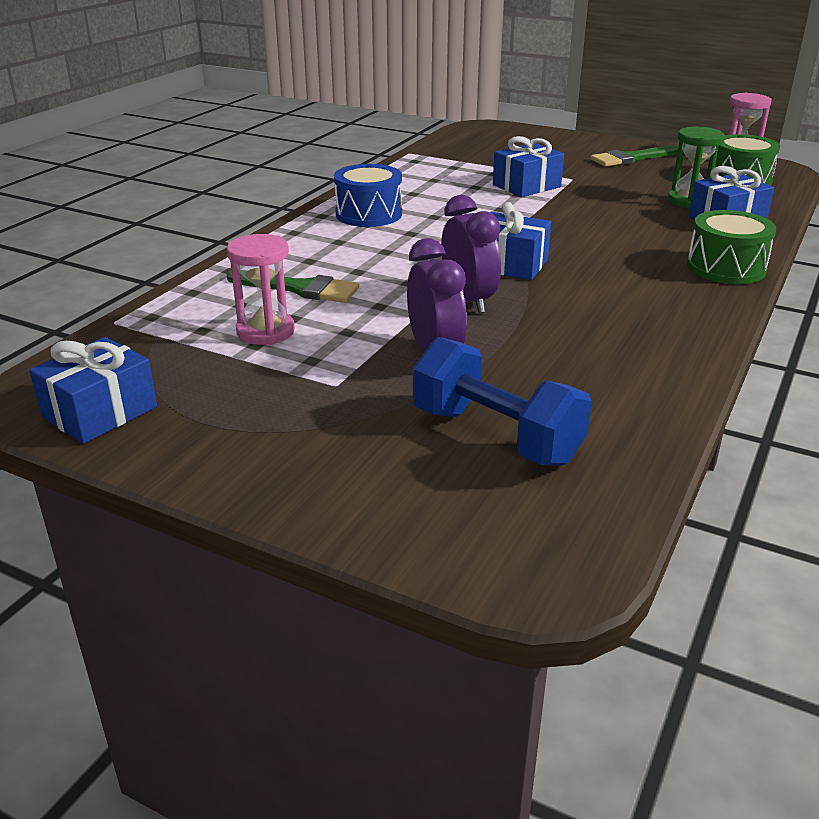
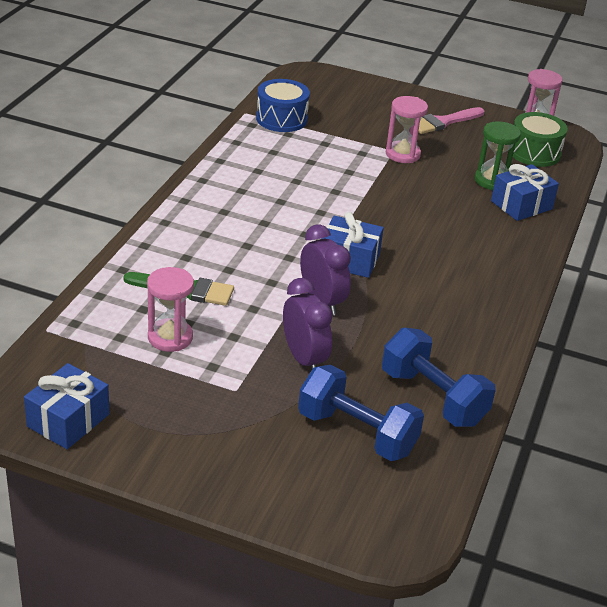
camera: 10 degrees left, 5 degrees up
(368, 214) = (224, 198): blue drum -> blue drum (281, 119)
(526, 186) = (355, 160): blue gift -> none
(583, 181) = (402, 154): none -> pink hourglass
(609, 398) = (433, 397): none -> blue dumbbell
(631, 158) = (443, 122): green brush -> pink brush
(726, 268) = (518, 262): green drum -> none

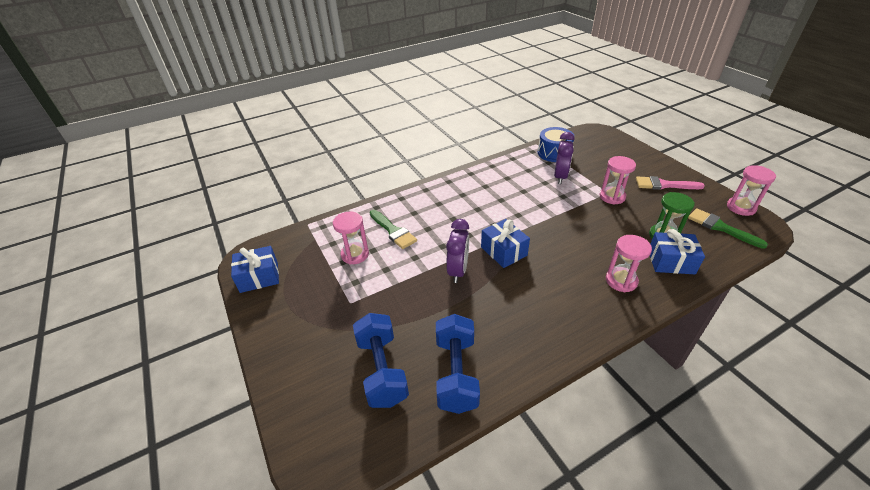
camera: 45 degrees right, 5 degrees up
(304, 359) = (407, 302): purple clock -> purple clock (560, 177)
(495, 242) = (621, 281): none -> pink hourglass
(534, 153) = (720, 227): green drum -> green brush

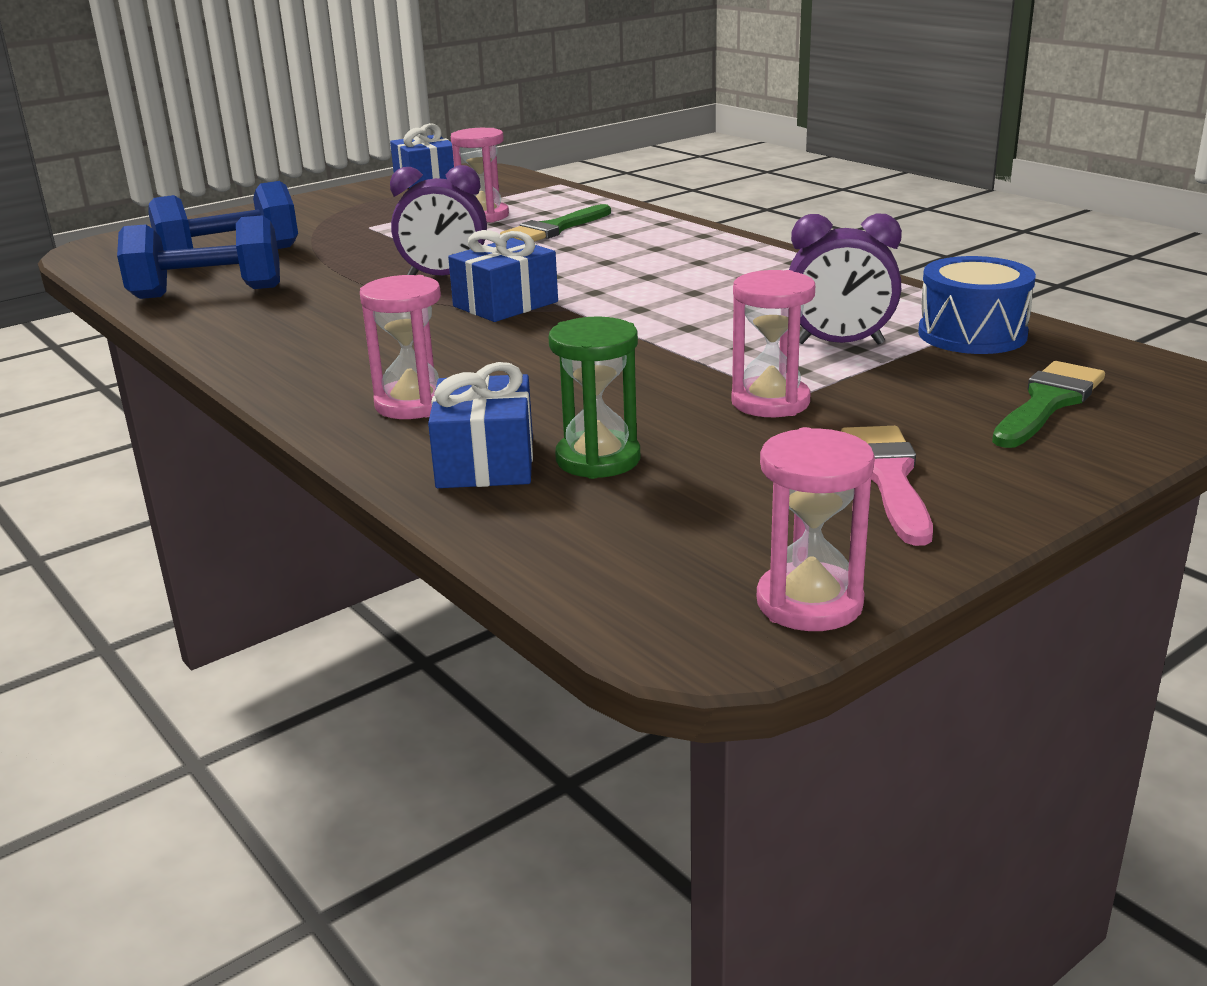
camera: 80 degrees right, 15 degrees down
(720, 227) = (666, 548): green brush -> green brush (1047, 403)

